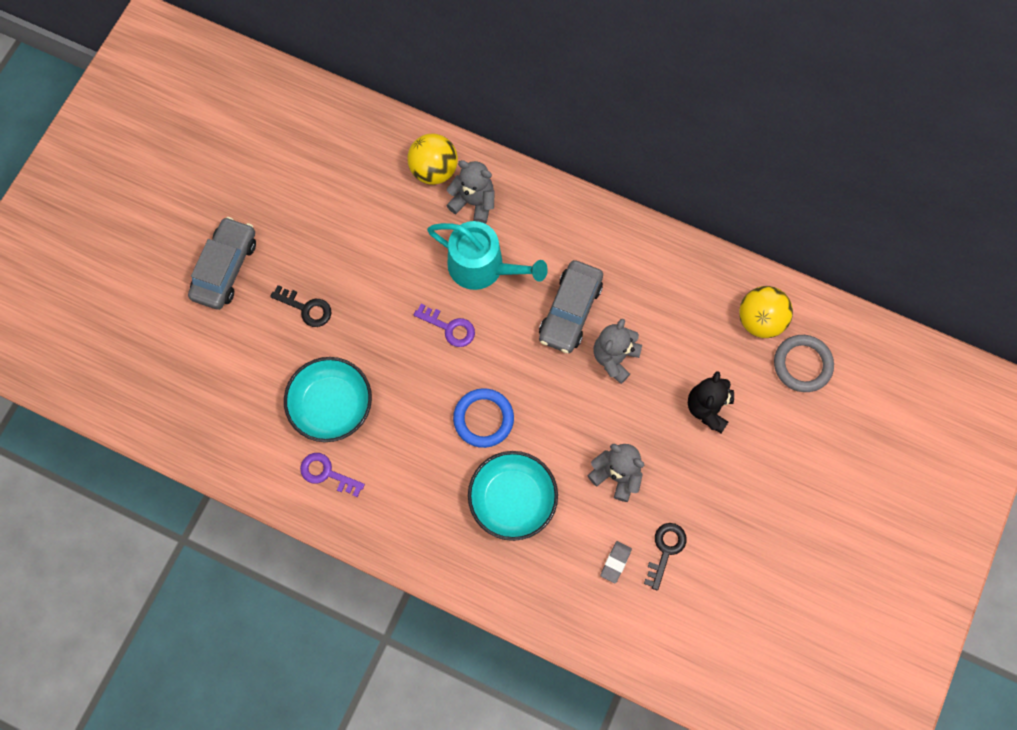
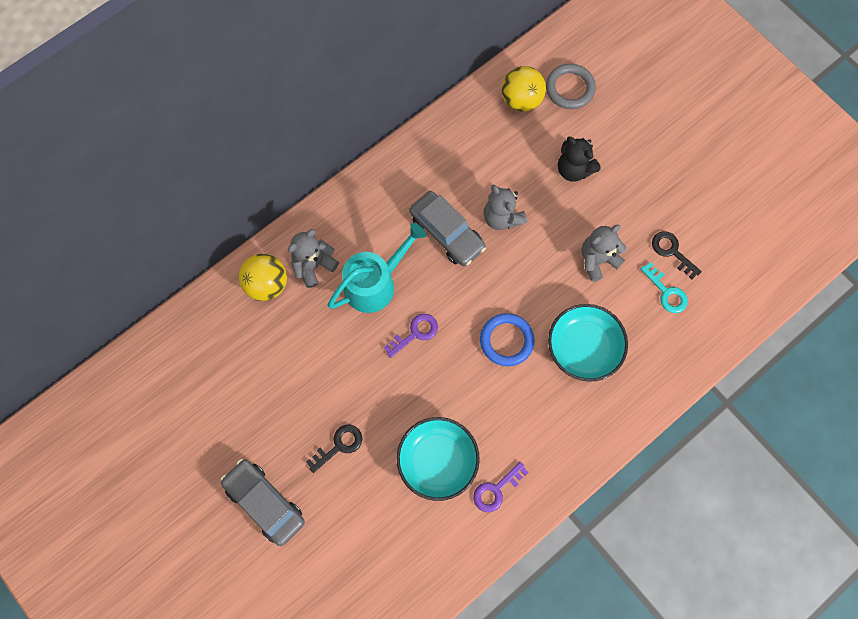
camera: 65 degrees left, 0 degrees up
(615, 562) = (666, 292): grey eraser -> turquoise key

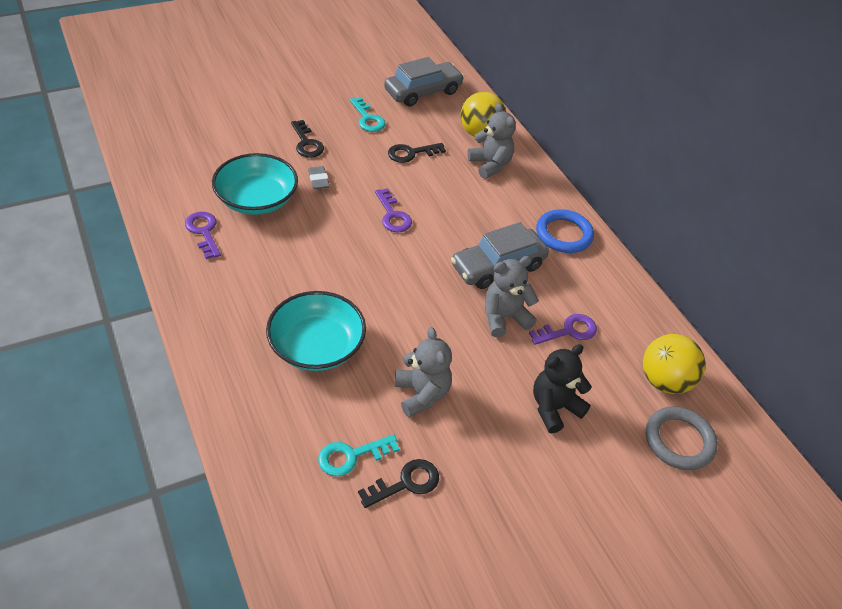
camera: 100 degrees right, 25 degrees down
(265, 502) = (282, 95): grey car -> grey car (423, 92)
(278, 399) = (368, 119): none -> turquoise key
(321, 341) = (411, 153): none -> black key
(375, 283) = (457, 200): turquoise watering can -> none
(390, 414) = (318, 180): none -> grey eraser
(497, 169) = (568, 331): none -> purple key
(506, 340) = (355, 281): blue ring -> blue ring (564, 234)

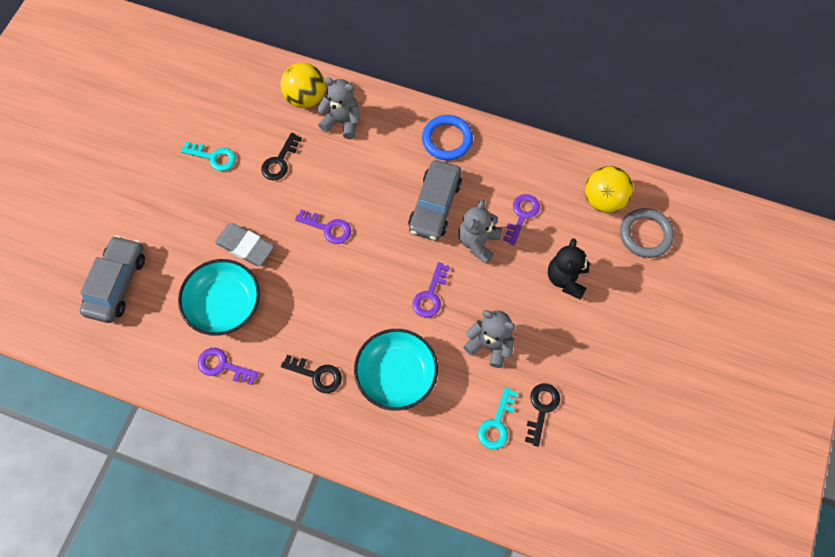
camera: 40 degrees left, 20 degrees up
(307, 143) = (198, 222): black key -> black key (317, 375)
(318, 180) = (245, 246): grey eraser -> grey eraser, size x1.70
(416, 319) = (430, 295): none -> purple key
(423, 92) = (223, 93): grey car -> grey car (117, 283)

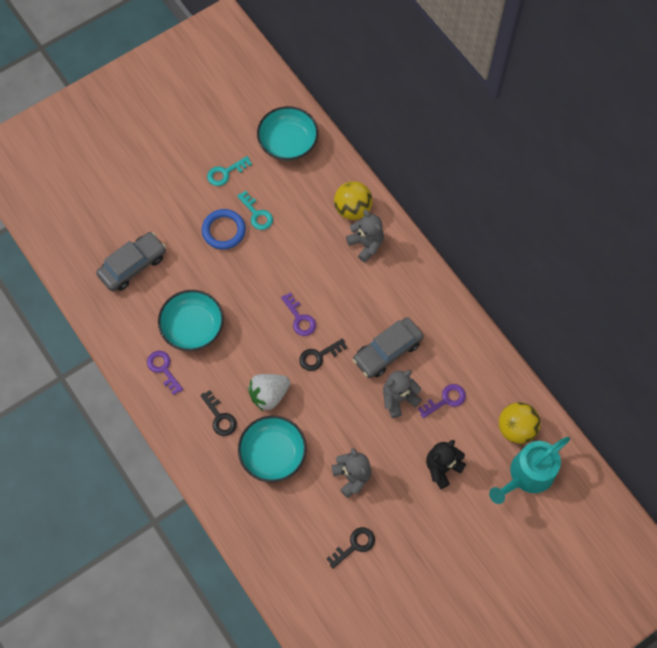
camera: 35 degrees right, 0 degrees up
(197, 74) = (288, 142): none -> turquoise bowl
(245, 246) = (234, 294): grey eraser -> none
(280, 161) = (300, 246): black key -> black key (319, 356)
(350, 320) = (269, 395): none -> white strawberry
(430, 295) = (336, 414): purple key -> none
(447, 139) = (433, 307): blue ring -> blue ring (224, 230)
(496, 424) = (316, 534): turquoise key -> turquoise key (225, 173)
(645, 234) = (527, 475): grey ring -> turquoise watering can

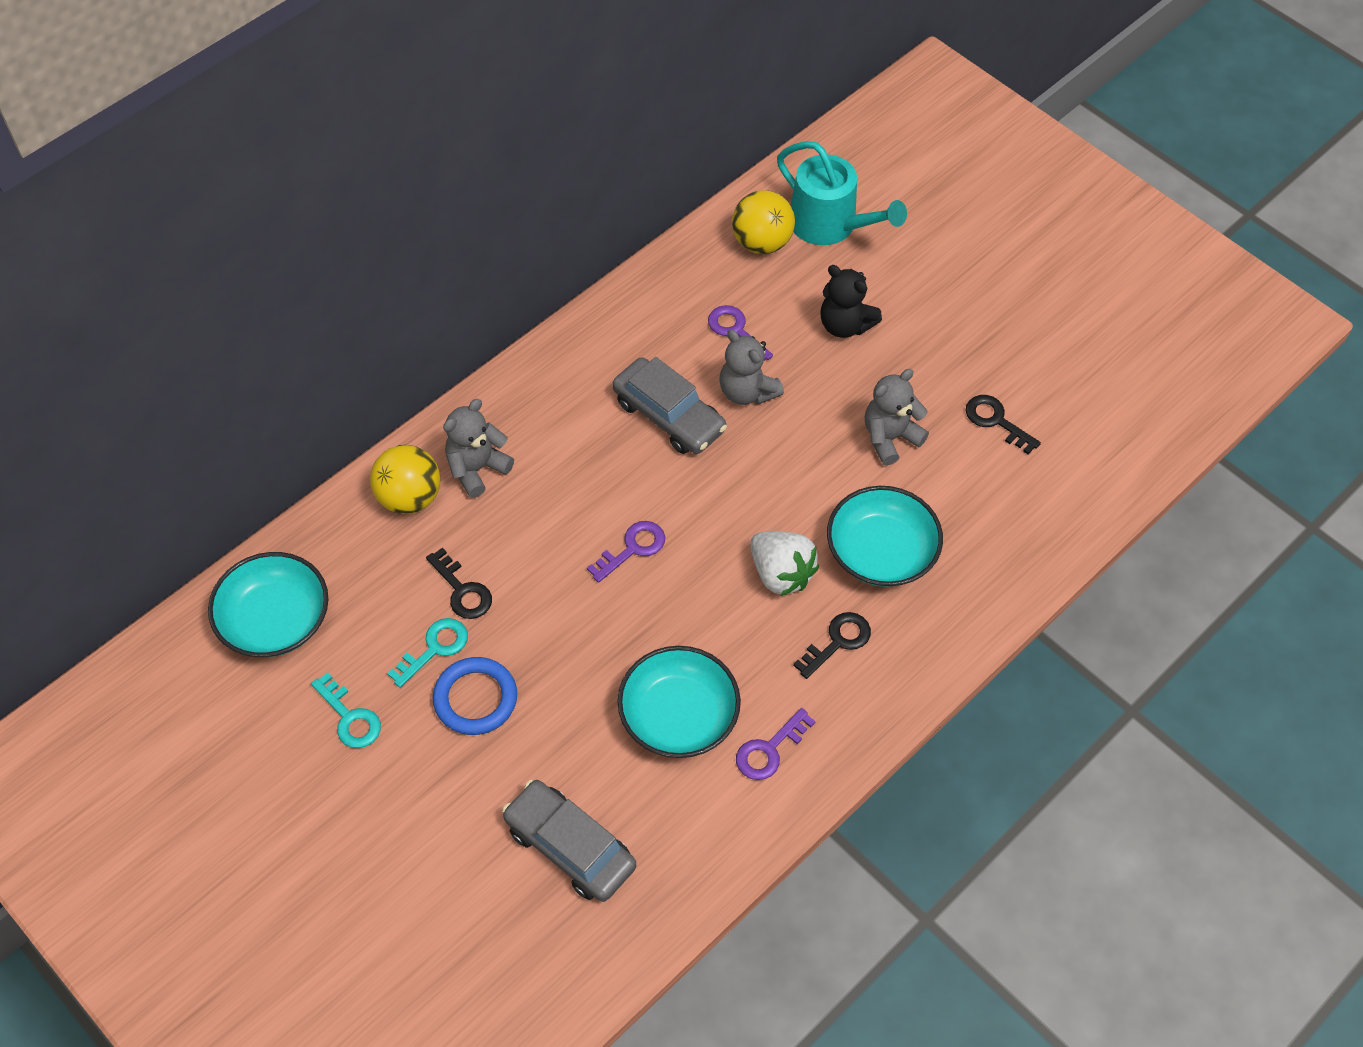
camera: 100 degrees left, 10 degrees down
(319, 356) = (697, 511): black key -> black key (462, 590)

